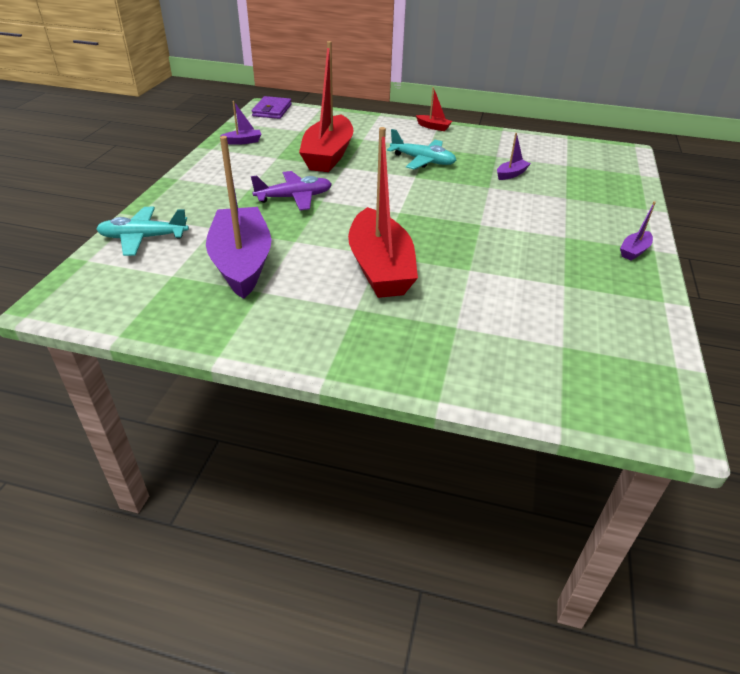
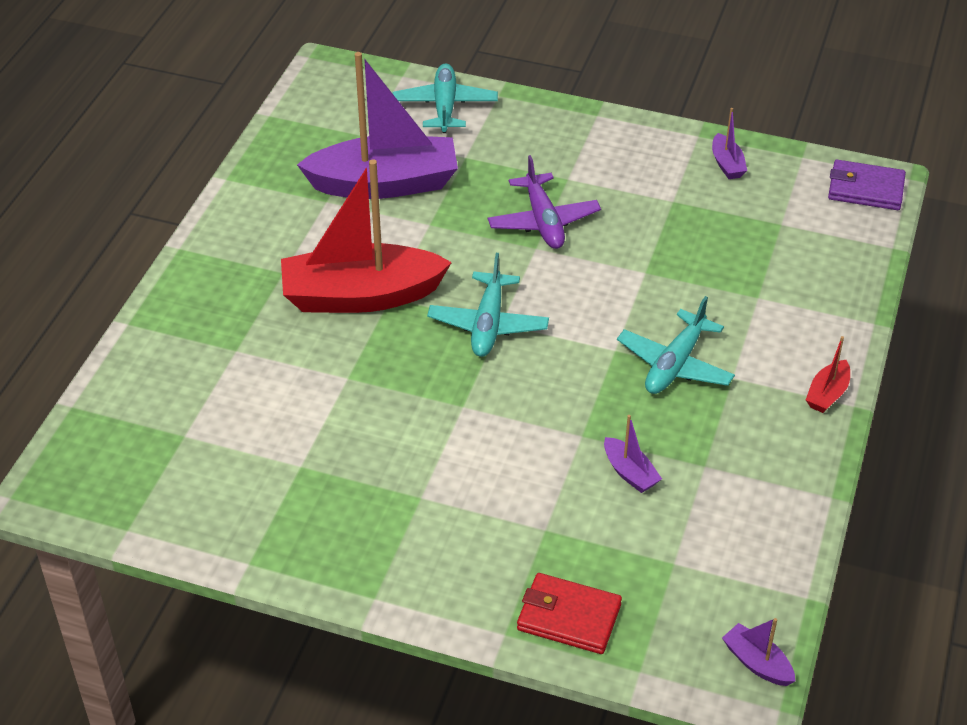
camera: 95 degrees right, 5 degrees up
(328, 155) = (685, 255): red boat -> none
(401, 216) = (488, 324): none -> turquoise plane
(621, 191) = (569, 617): none -> red wallet
(634, 251) = (373, 570): purple boat -> purple boat (757, 663)

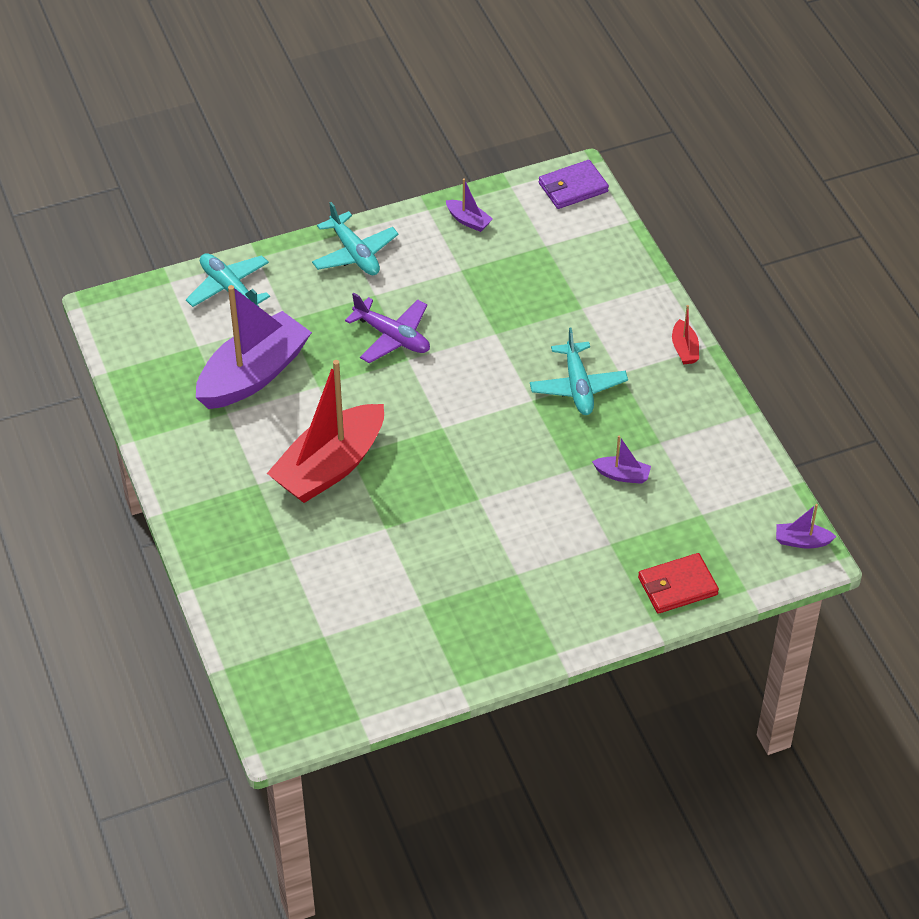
camera: 40 degrees left, 5 degrees up
(488, 324) = (435, 433): turquoise plane -> turquoise plane (354, 253)

